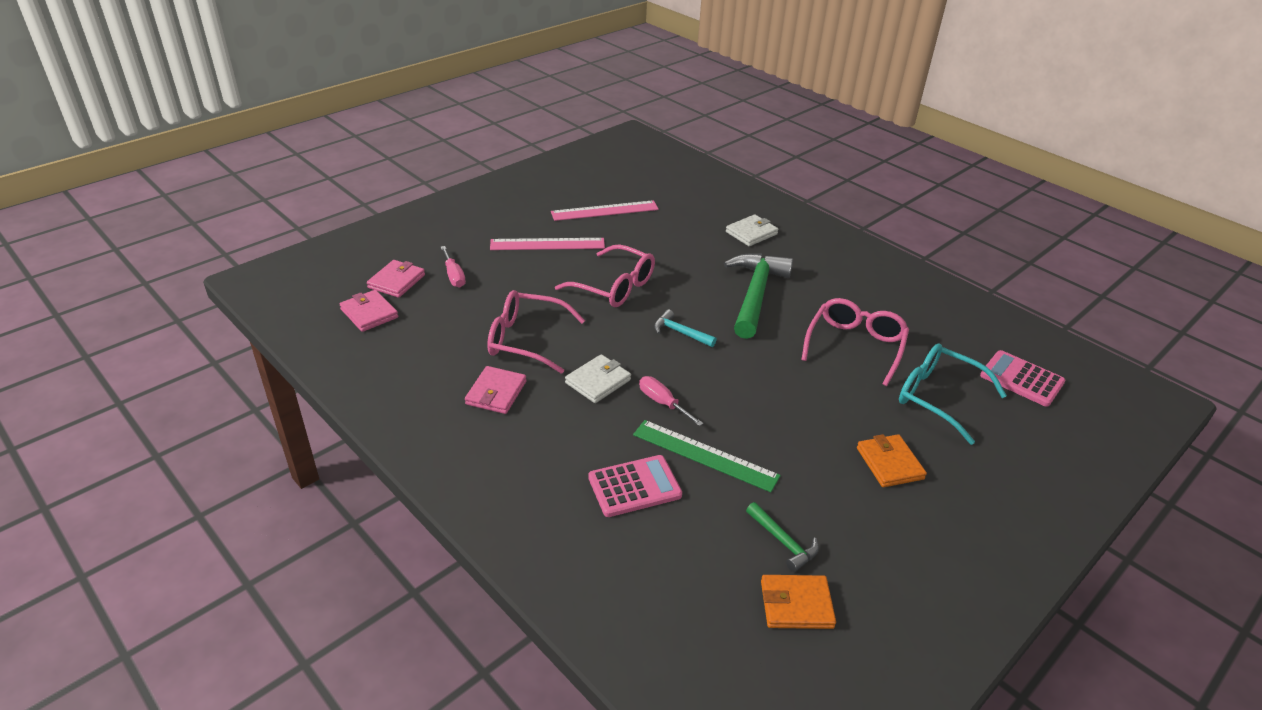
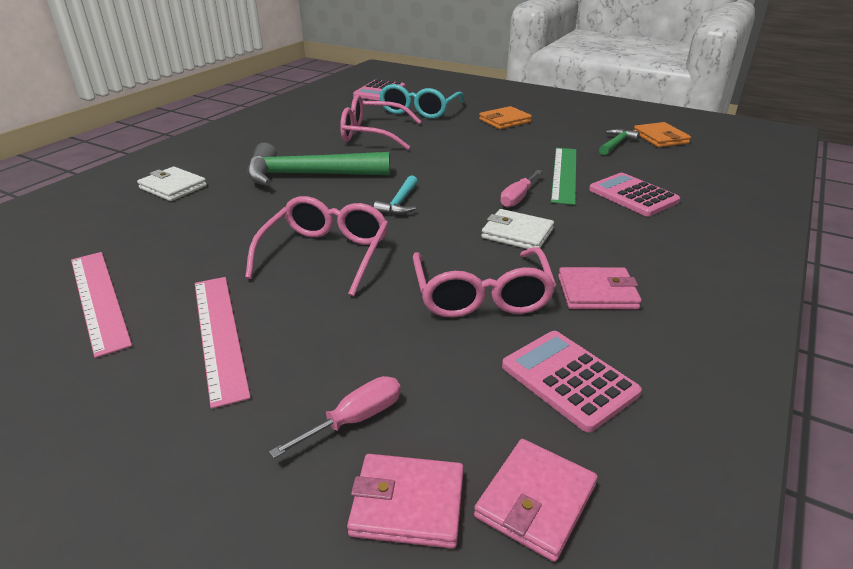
camera: 105 degrees left, 5 degrees down
(428, 349) = (569, 380): none -> pink calculator

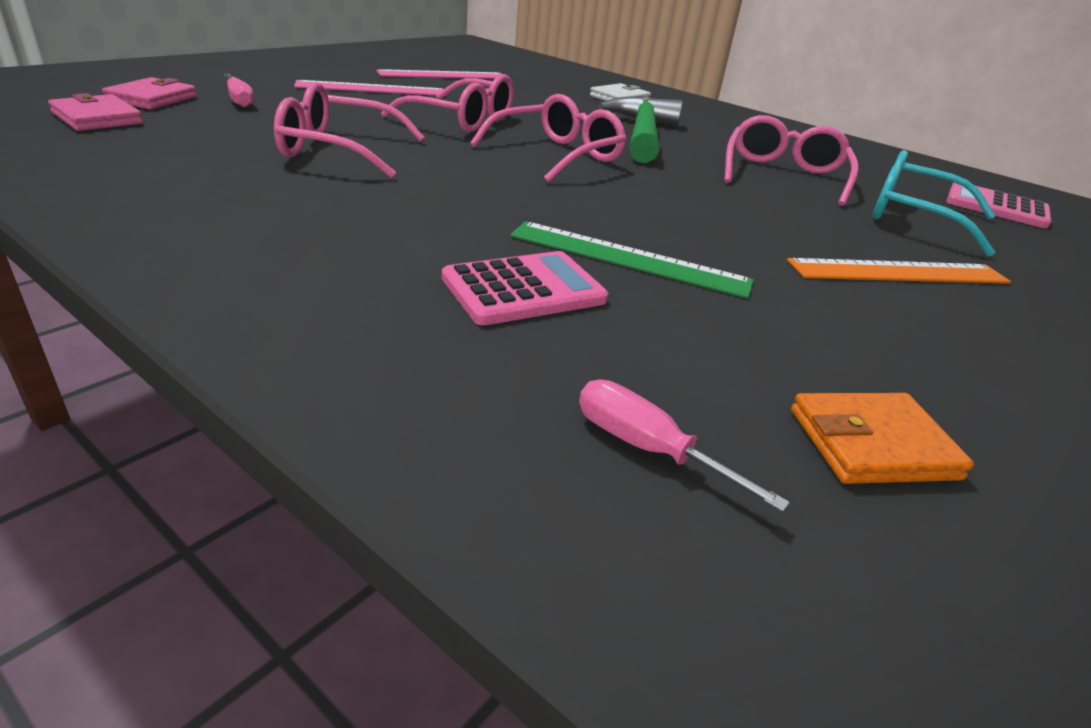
camera: 95 degrees right, 0 degrees up
(399, 203) = (557, 155): turquoise hammer -> pink glasses
(504, 121) = (898, 272): orange wallet -> orange ruler
(517, 234) = (448, 187): white wallet -> none
(518, 198) = (549, 209): pink screwdriver -> pink screwdriver (647, 449)
(569, 380) = (182, 149): pink calculator -> none
(597, 292) = (285, 190): pink wallet -> none
(616, 144) = (799, 356): green hammer -> none

